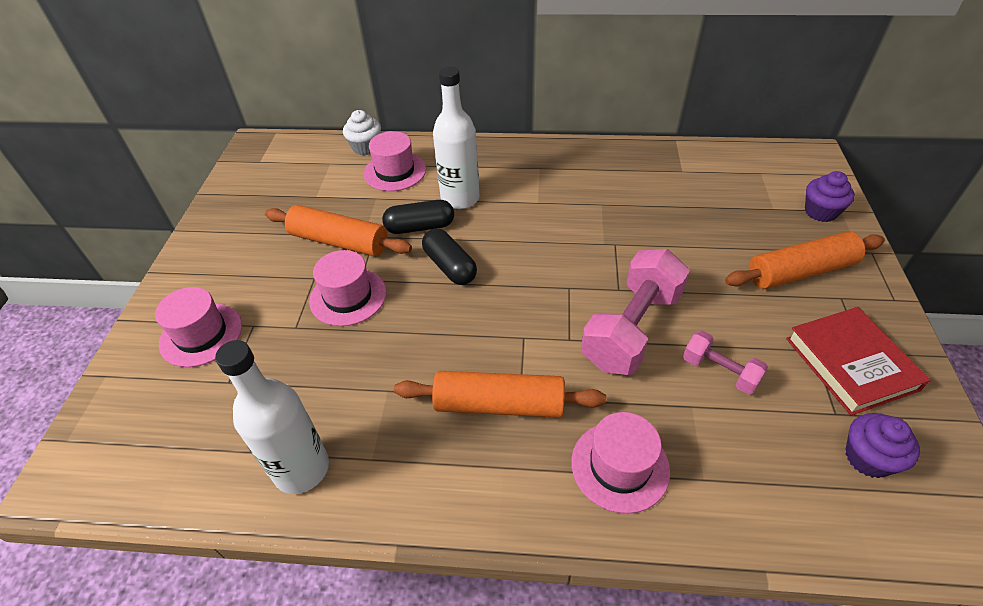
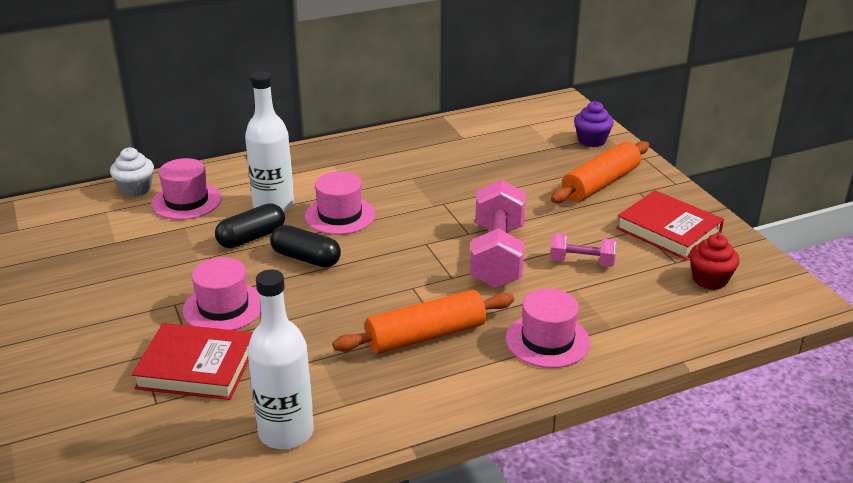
camera: 30 degrees left, 15 degrees down
(201, 334) = (91, 379): pink hat -> pink hat (340, 215)
(283, 356) = (196, 367): none -> red book
(339, 242) = (176, 270): orange rolling pin -> none
(868, 458) = (710, 279): purple cupcake -> red cupcake

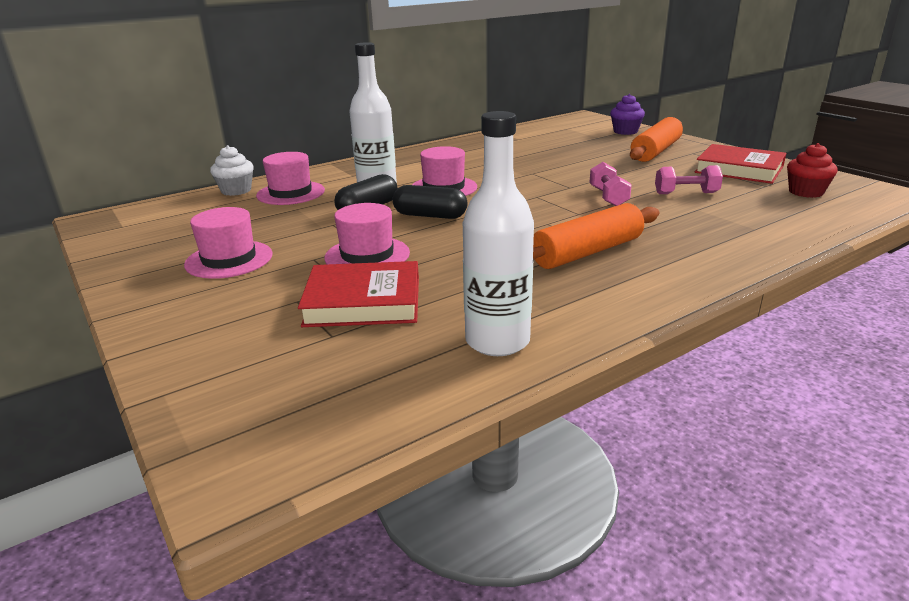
camera: 10 degrees left, 5 degrees down
(497, 256) = (608, 197): pink dumbbell -> pink dumbbell, size x0.52
(547, 340) = (706, 243): pink hat -> pink hat (229, 259)

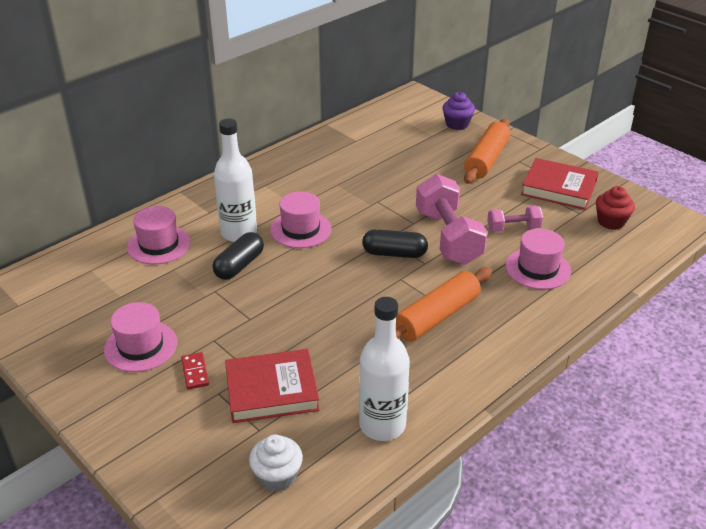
camera: 10 degrees left, 10 degrees up
(236, 190) = (104, 243): white cupcake -> white cupcake (277, 476)
(278, 282) = (195, 372): none -> red domino
(367, 255) = (258, 332): pink hat -> pink hat (537, 268)
(430, 216) = (298, 273): black capsule -> black capsule (394, 253)
(608, 197) = (448, 237): pink dumbbell -> pink dumbbell, size x1.91

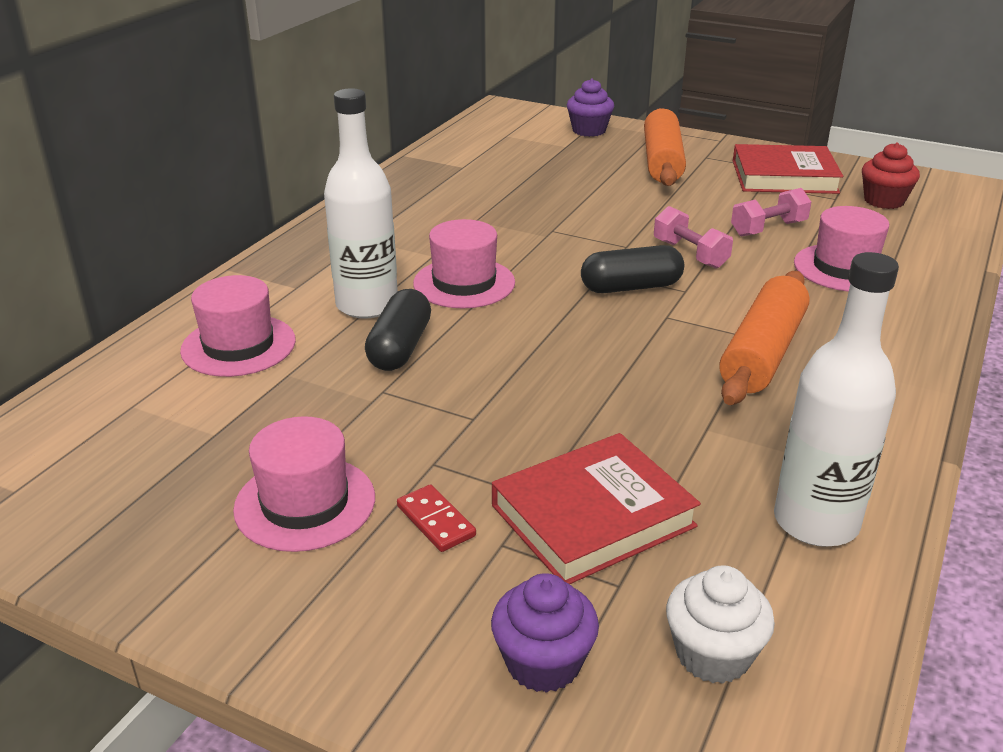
camera: 20 degrees left, 5 degrees down
(198, 457) = (543, 663): none -> purple cupcake
(448, 237) = (690, 254): pink dumbbell -> pink dumbbell, size x0.52

